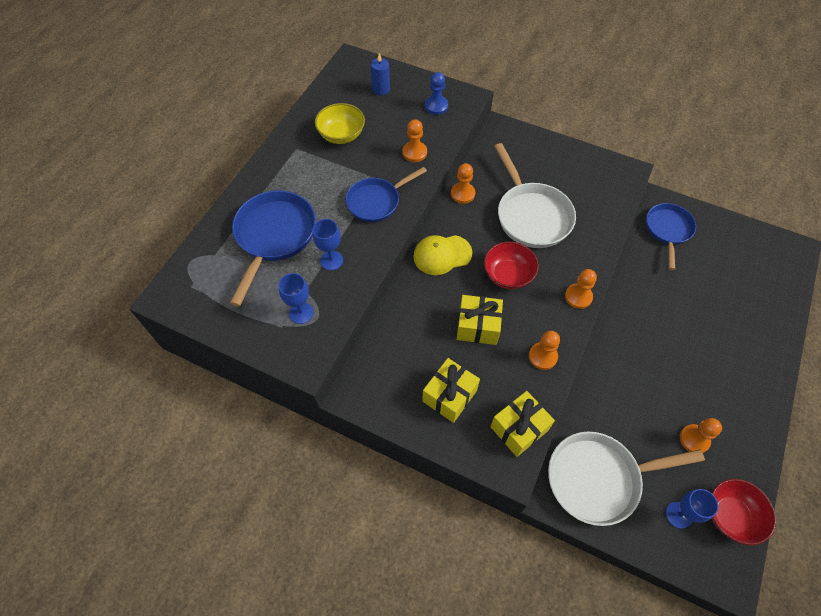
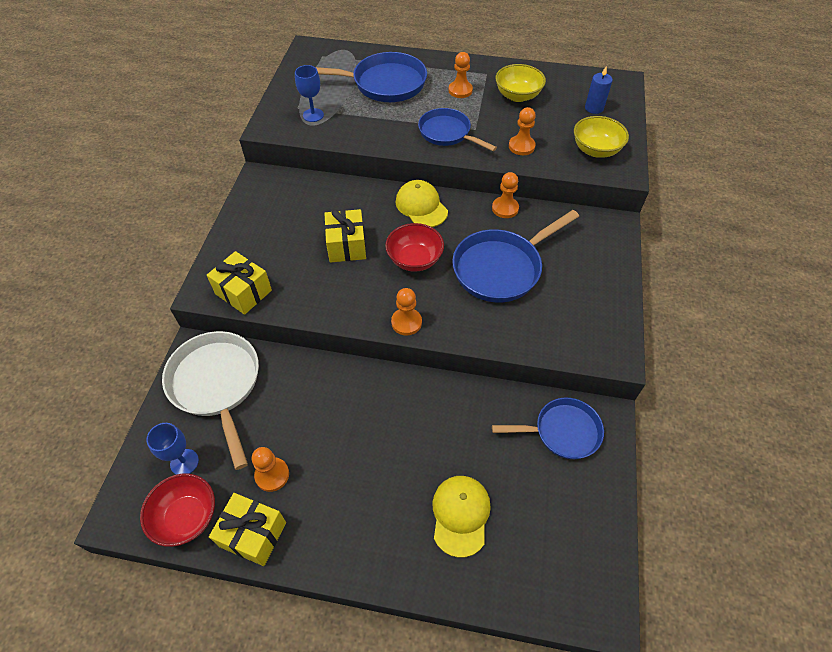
camera: 75 degrees right, 5 degrees down
(331, 260) = (371, 120): blue goblet -> none
(436, 106) = (595, 150): blue pawn -> yellow bowl
(449, 396) = (269, 238): yellow gift -> yellow gift (253, 534)
(531, 215) = (501, 268): white pan -> blue pan
(542, 356) = (325, 300): orange pawn -> orange pawn (460, 90)
(731, 311) = (460, 515): none -> yellow cap

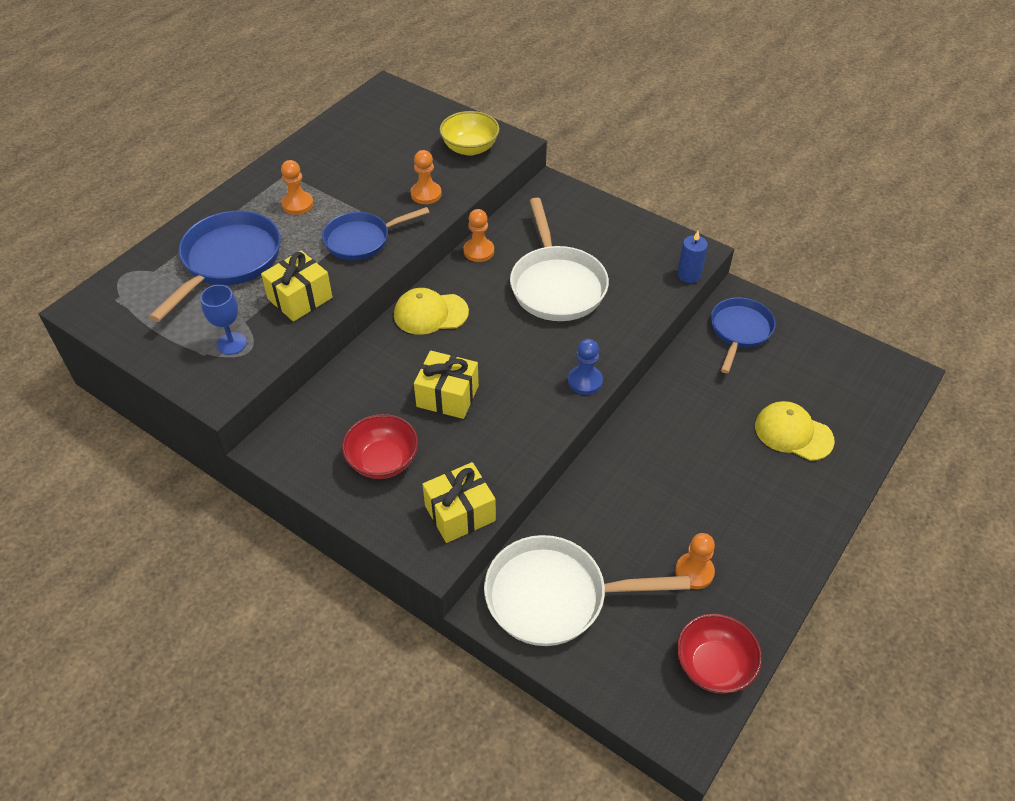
camera: 65 degrees left, 5 degrees down
(184, 462) = (644, 654): blue goblet -> none
(253, 534) = (755, 607): yellow gift -> yellow gift (300, 298)
(406, 322) = (585, 381): orange pawn -> blue pawn
(414, 259) = (504, 346): red bowl -> red bowl (383, 461)
(501, 268) = (556, 285): blue pan -> white pan
(517, 96) = (345, 166): yellow bowl -> none
(594, 108) = (409, 123): blue candle -> blue candle (689, 275)

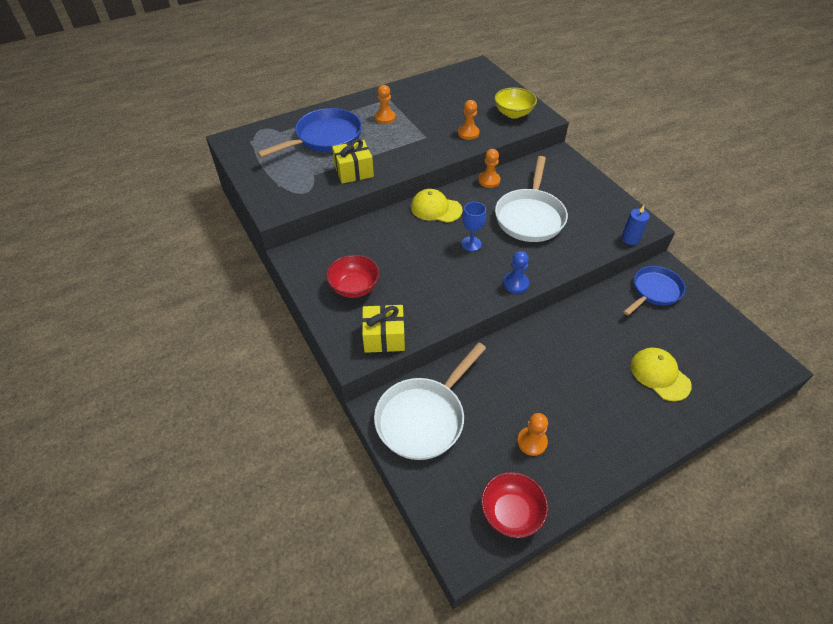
camera: 25 degrees right, 0 degrees up
(231, 343) = (298, 185): blue goblet -> blue goblet (471, 244)
(361, 240) = (411, 148): blue pan -> none
(447, 396) = (418, 262): yellow gift -> none
(554, 596) = (423, 418): white pan -> white pan turned 75 degrees counterclockwise

